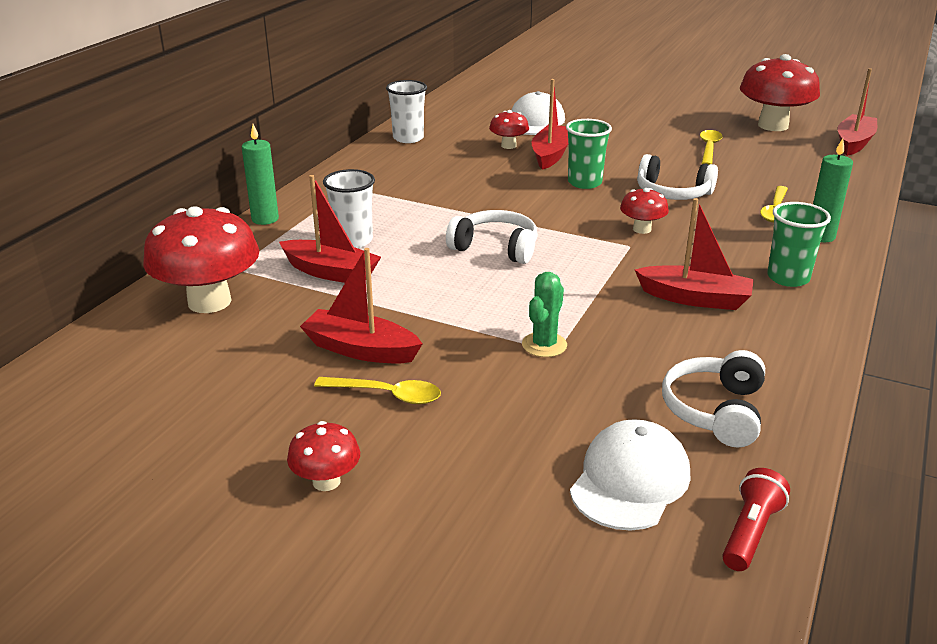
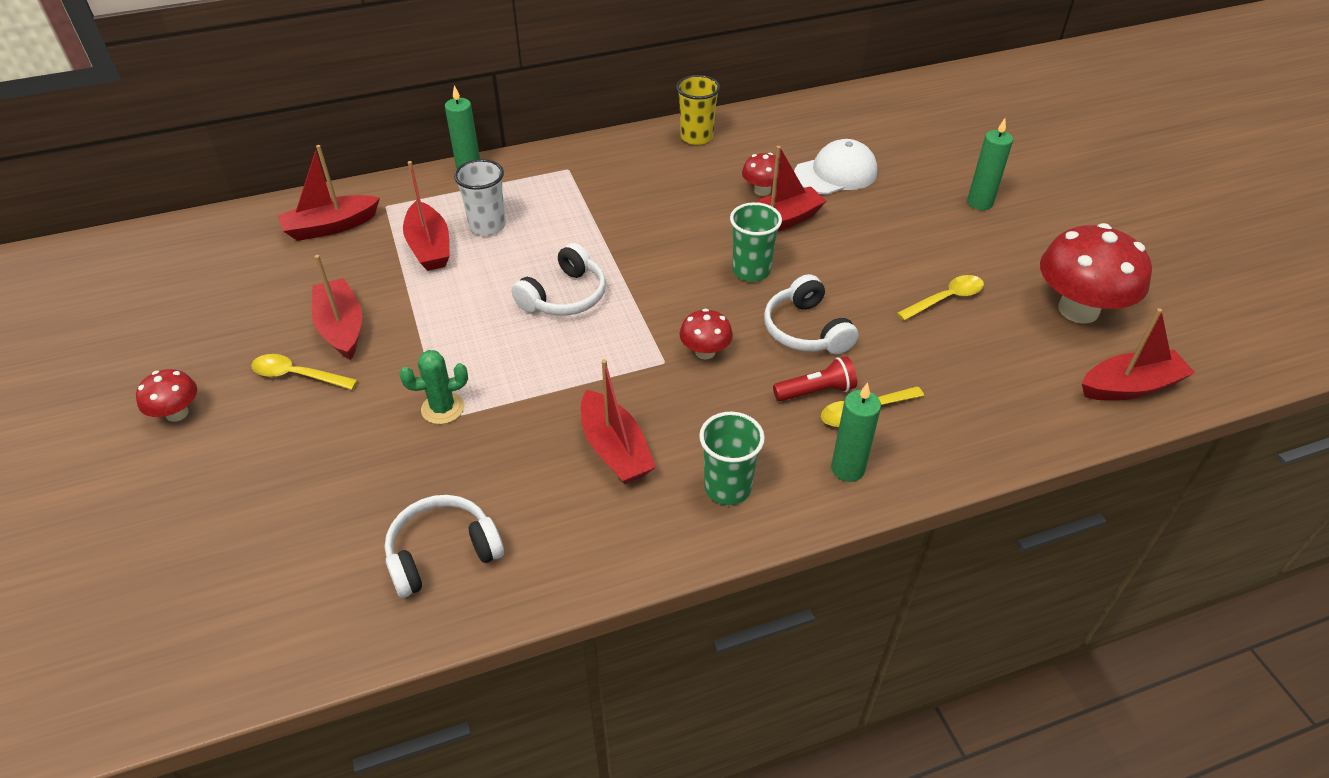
camera: 45 degrees right, 15 degrees up
(209, 302) = (331, 227): red mushroom -> red boat
(387, 395) = (297, 375): yellow spoon -> yellow spoon turned 135 degrees clockwise
(408, 138) = (696, 137): white cup -> yellow cup
(495, 248) = (564, 296): white headphones -> white headphones turned 60 degrees clockwise
(630, 480) = (302, 555): white cap -> none
(638, 104) = (980, 203): none -> green candle
(750, 532) = (293, 655): red flashlight -> red flashlight (816, 391)

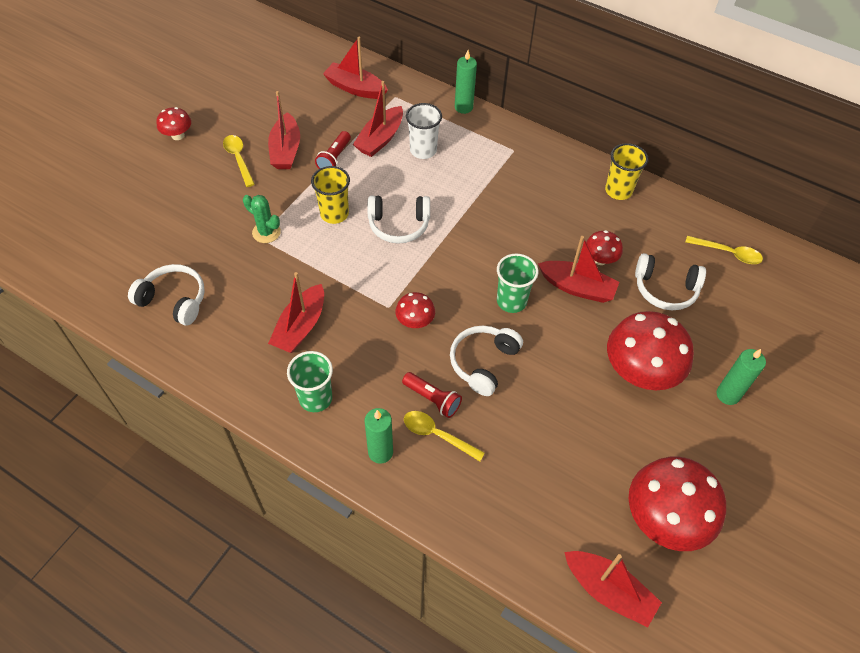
camera: 50 degrees right, 10 degrees up
(341, 328) = (286, 150): red boat -> red boat turned 150 degrees clockwise
(408, 295) = (334, 158): none -> red flashlight
(487, 337) = (334, 214): none -> yellow cup
(836, 173) = (665, 289): white cap -> white headphones
(911, 237) = (640, 372): none -> red mushroom
(946, 299) = (592, 427): yellow spoon -> yellow spoon (728, 253)

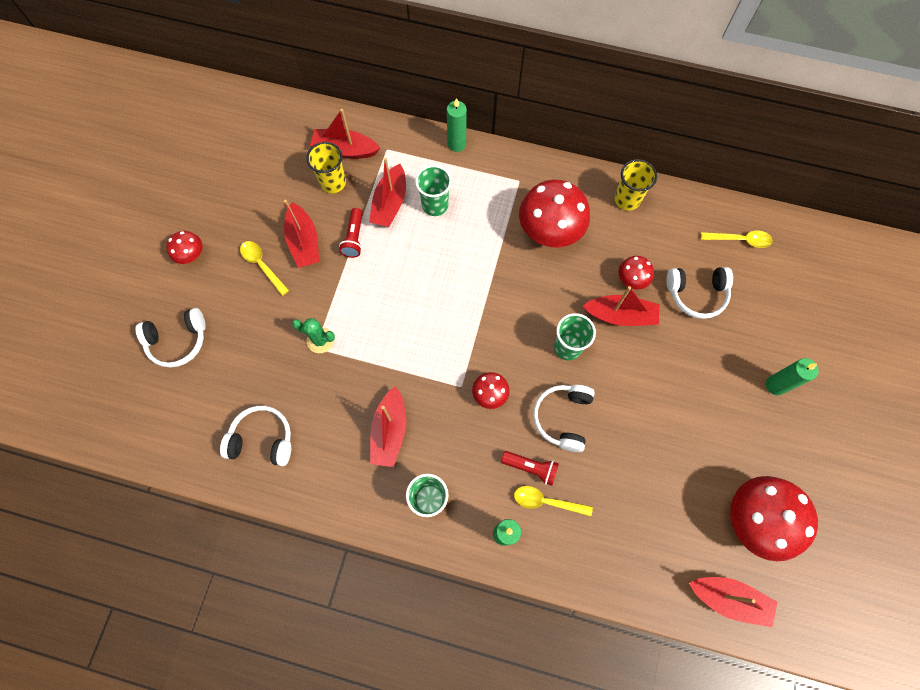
camera: 15 degrees left, 15 degrees up
(334, 214) = (376, 301): yellow cup -> yellow cup (333, 182)
(399, 225) = (440, 295): white headphones -> white headphones (178, 341)
(423, 150) = (435, 205): white cup -> green cup
(640, 372) = (697, 386): red mushroom -> red mushroom (550, 231)

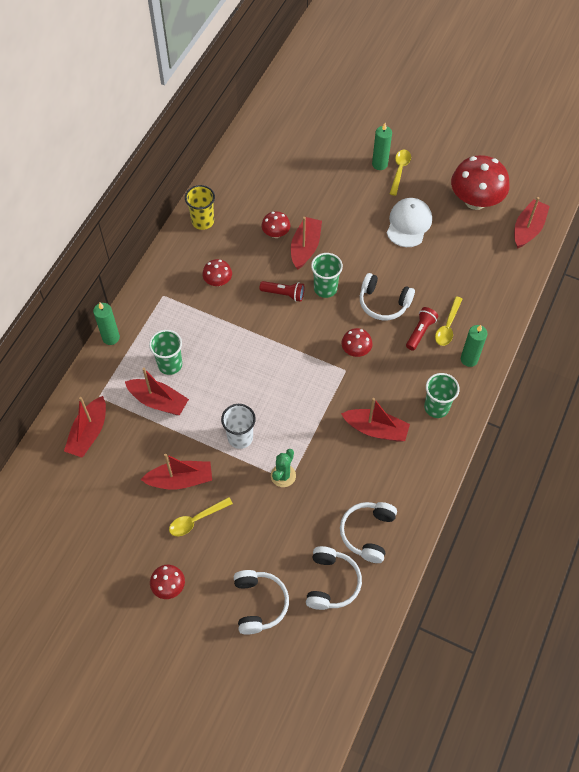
camera: 80 degrees left, 10 degrees down
(333, 182) = (122, 447): yellow cup -> none
(354, 238) = (186, 436): red flashlight -> red flashlight (284, 294)
(359, 289) = (240, 437): none -> white cup
(550, 231) = (218, 281): red mushroom -> red mushroom, size x0.49
(690, 434) = (409, 224): none -> white cap
(696, 294) = (297, 194): white headphones -> white headphones (331, 582)
(740, 240) = (258, 156): yellow spoon -> yellow spoon (399, 170)

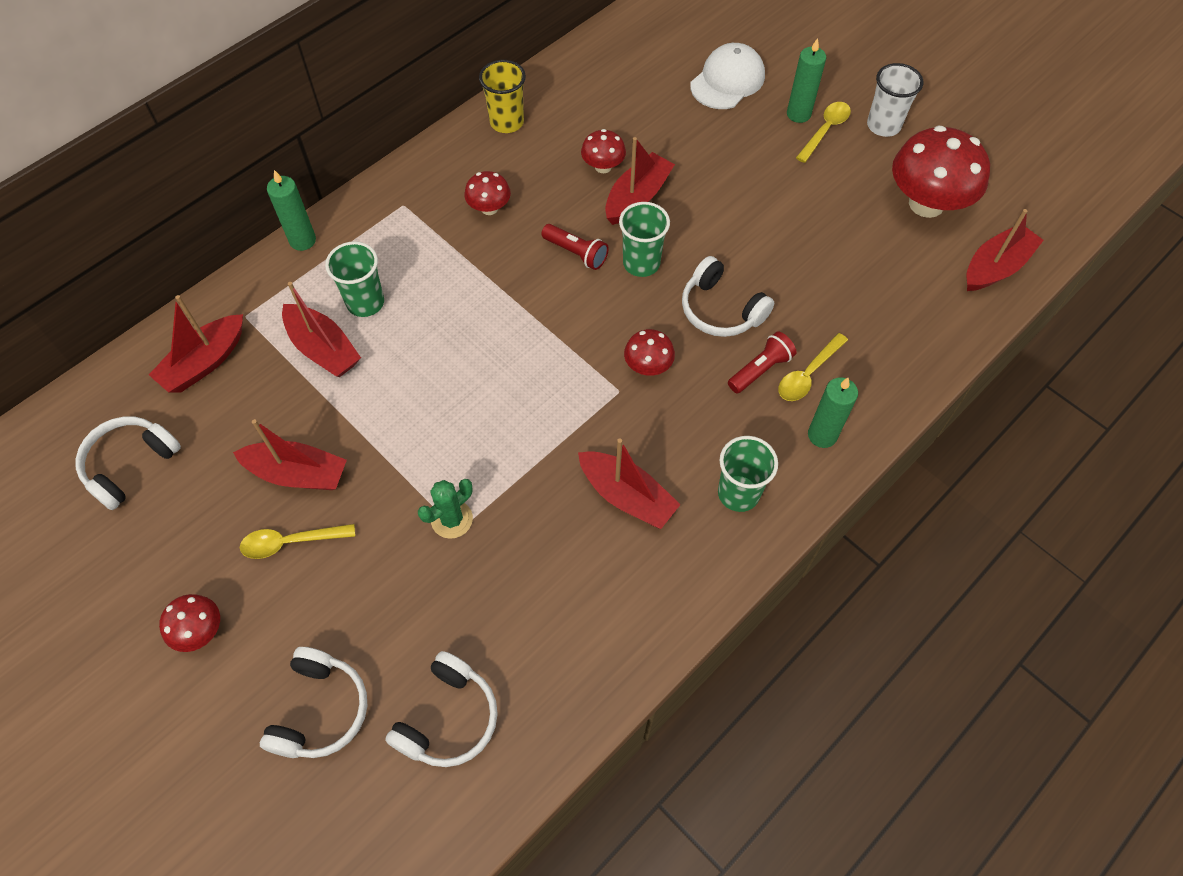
camera: 20 degrees right, 0 degrees up
(240, 437) = (415, 440): white cup -> white cup (883, 125)
(368, 533) = (542, 658): white headphones -> white headphones (130, 465)
(409, 224) = (808, 208): white cap -> white cap (727, 80)

